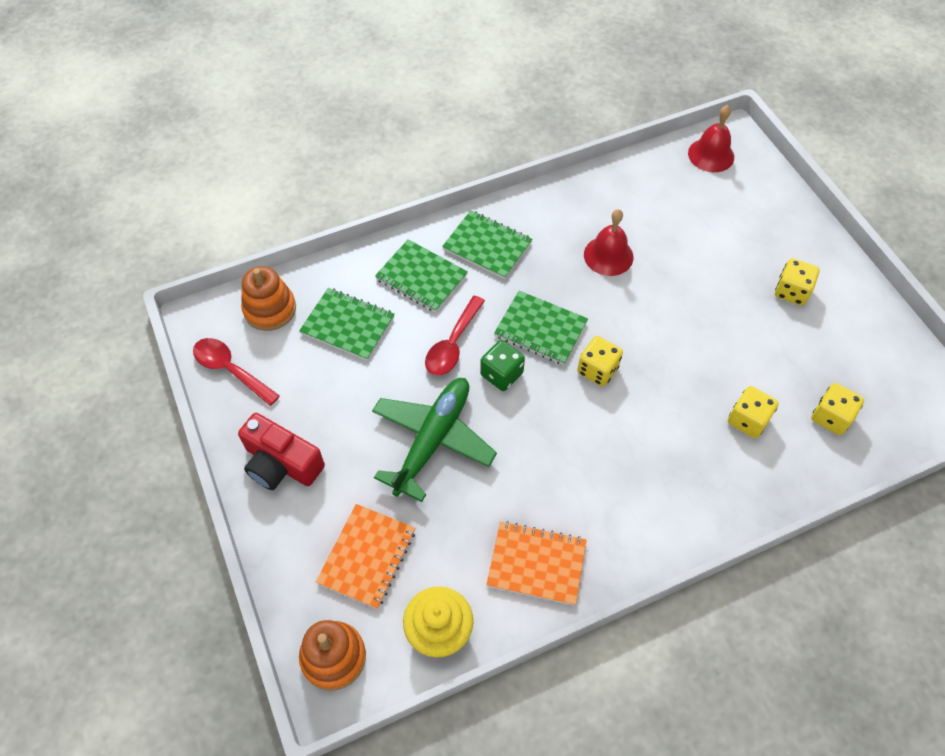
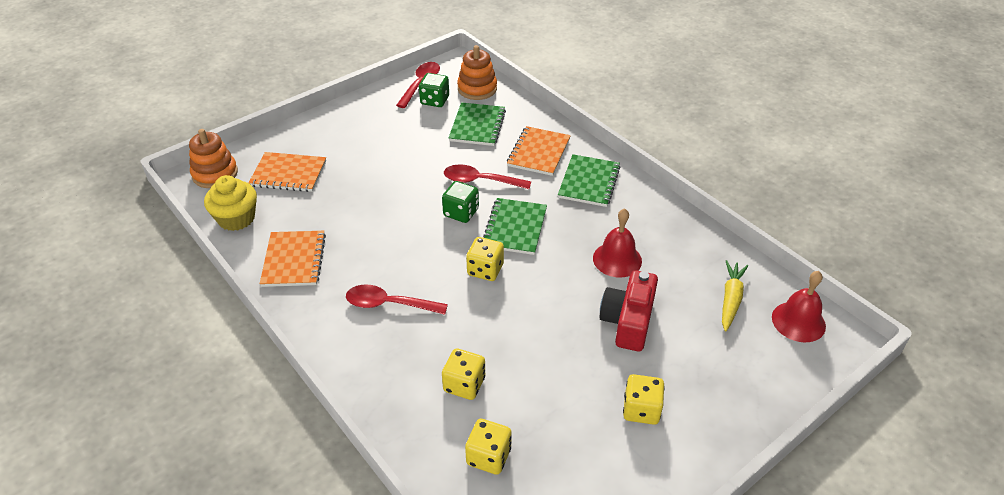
camera: 75 degrees right, 15 degrees down
(275, 360) = (434, 100): none -> green dice
(281, 463) = (353, 121): red camera -> red camera (628, 321)
(421, 277) = (539, 152): green notebook -> orange notebook
(433, 440) = (389, 187): green plane -> none
(629, 470) = (389, 304): none -> red spoon
(677, 190) = (730, 299): none -> yellow carrot

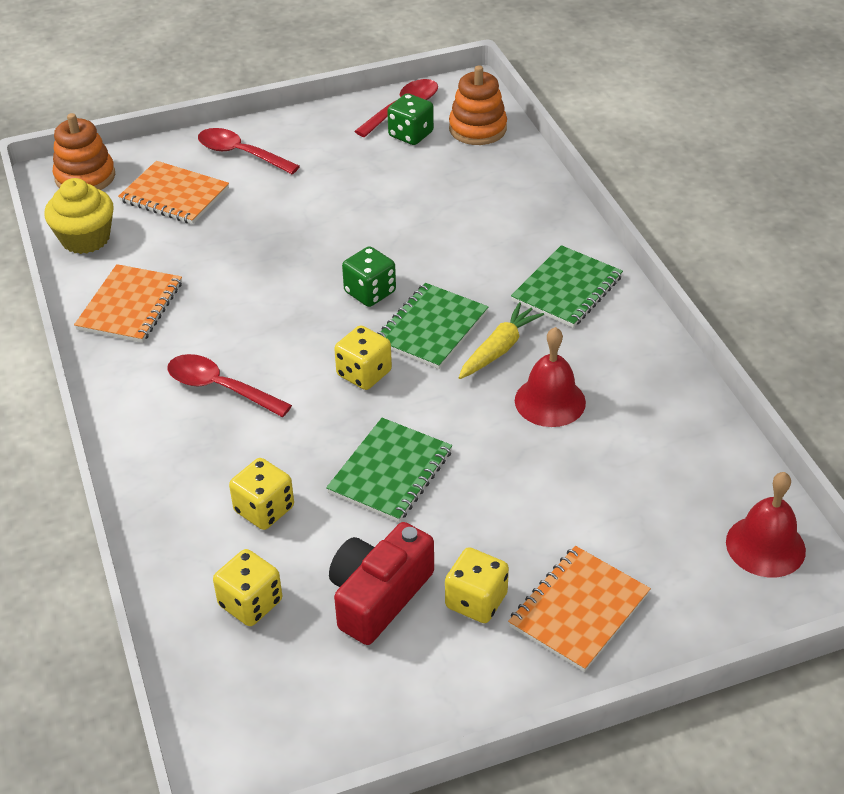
camera: 20 degrees right, 0 degrees up
(477, 126) = (451, 180): green notebook -> green notebook (390, 472)
(480, 181) = (417, 256): red spoon -> red spoon (240, 154)
(539, 152) = (518, 234): orange notebook -> orange notebook (579, 610)
(628, 321) = (520, 485): red camera -> red camera (378, 596)
(730, 299) = (682, 492): yellow carrot -> yellow carrot (499, 349)

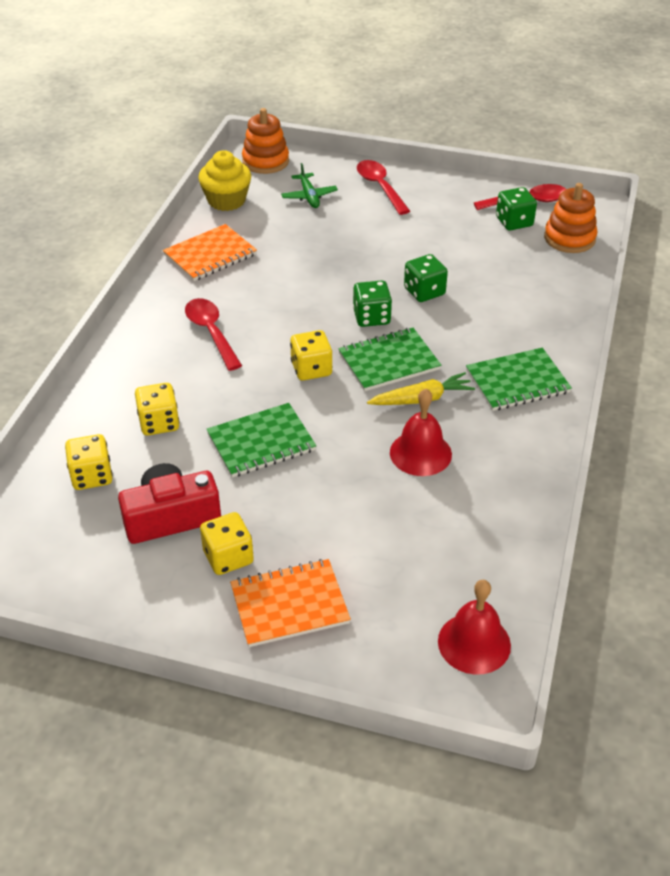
camera: 35 degrees right, 0 degrees up
(174, 195) = (309, 196): orange notebook -> green plane
(395, 242) = (424, 292): none -> green dice

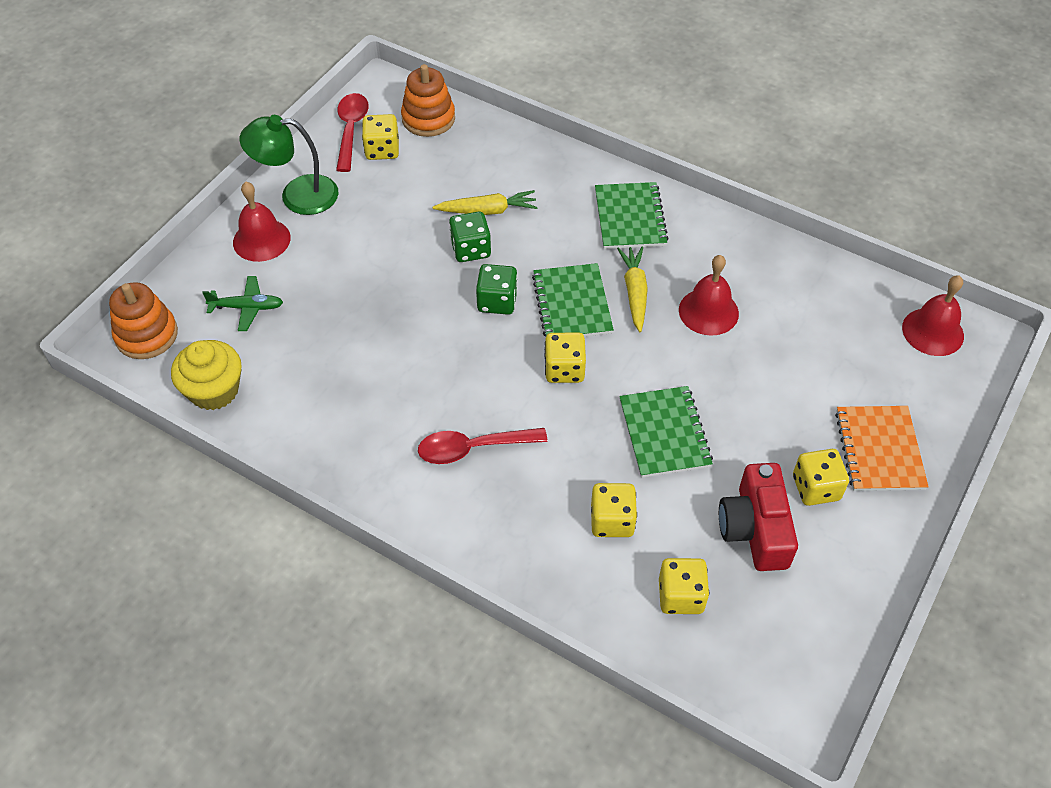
camera: 75 degrees left, 10 degrees up
(210, 255) = (323, 426): orange notebook -> none
(380, 187) = (261, 240): red spoon -> red bell
(436, 192) = (297, 195): none -> green lamp
(476, 292) = (487, 210): none -> yellow carrot
(514, 222) = (382, 150): green dice -> yellow dice

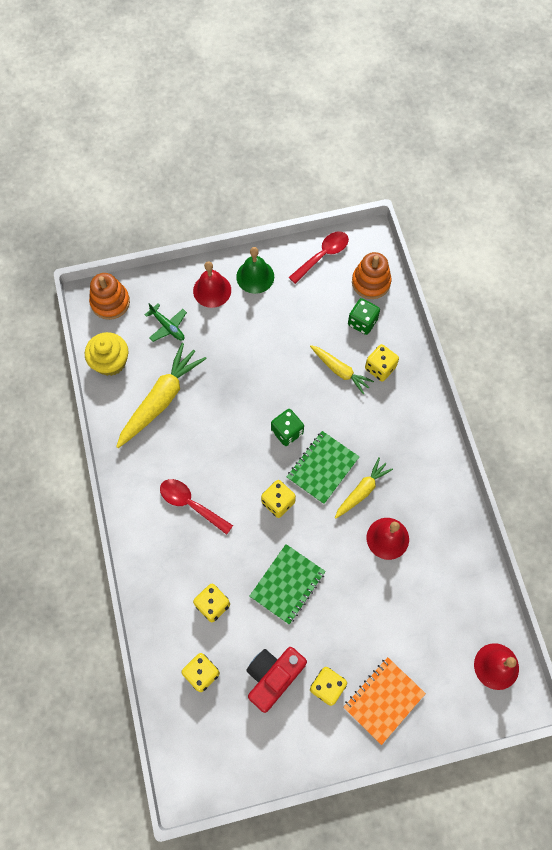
camera: 45 degrees right, 15 degrees up
(297, 195) = (255, 276): green lamp -> green bell
(320, 380) = (161, 400): none -> yellow carrot
(382, 150) = (325, 283): yellow dice -> yellow dice (380, 368)
(470, 249) = (306, 388): green dice -> green dice (362, 322)
(630, 218) = (410, 443): green notebook -> none

